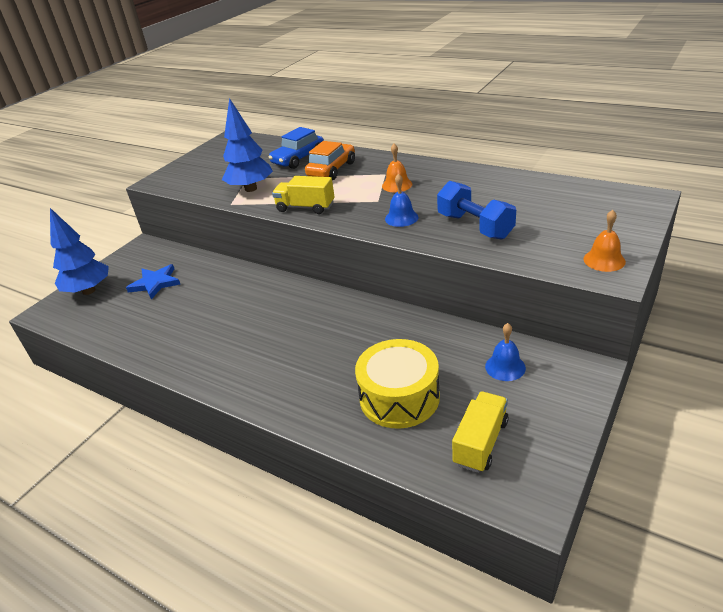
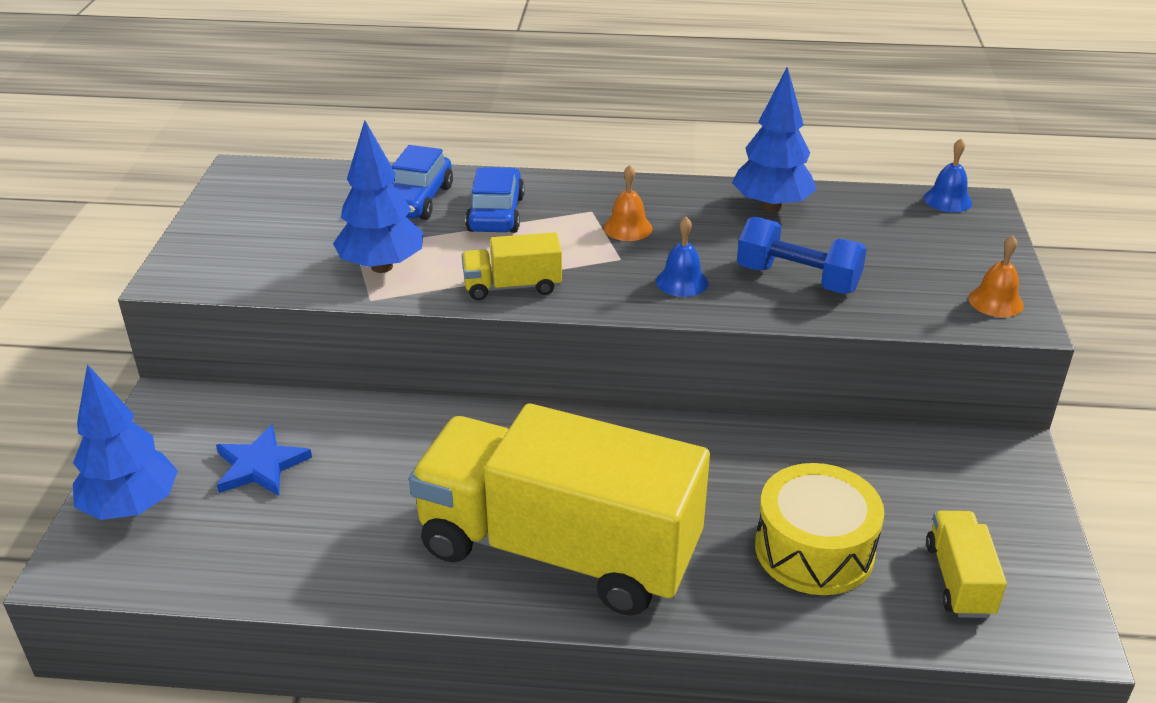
camera: 30 degrees left, 0 degrees up
(256, 359) = (558, 550): none -> yellow truck
(332, 170) = (496, 214): orange car -> blue car
(495, 183) = (771, 206): none -> blue tree
(505, 367) = (916, 472): blue bell -> blue bell (947, 200)

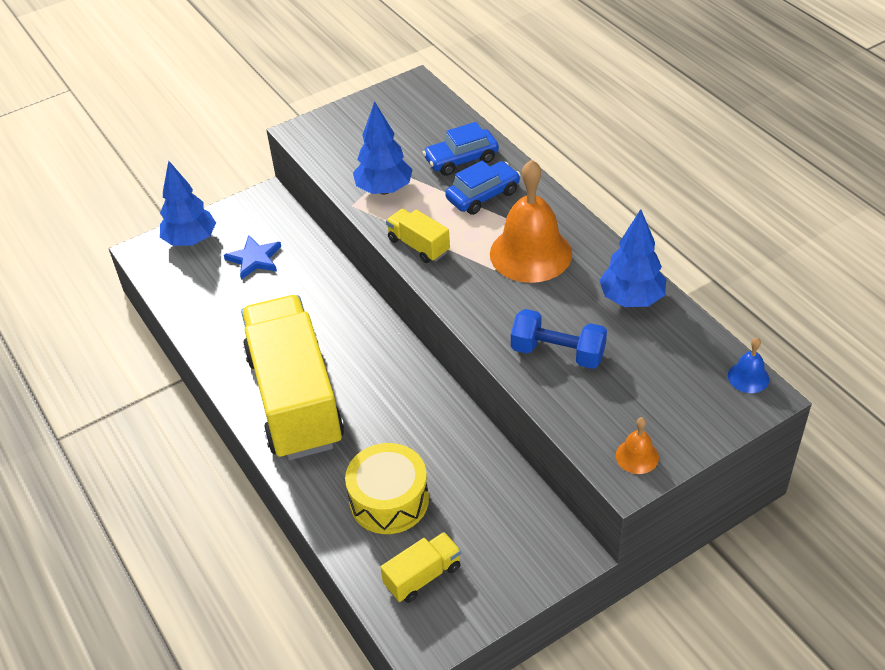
camera: 55 degrees right, 10 degrees up
(627, 228) = (530, 253): orange bell -> orange bell, size x2.25
(682, 281) = (498, 306): blue bell -> none
(797, 279) = (558, 353): blue dumbbell -> blue dumbbell turned 60 degrees counterclockwise

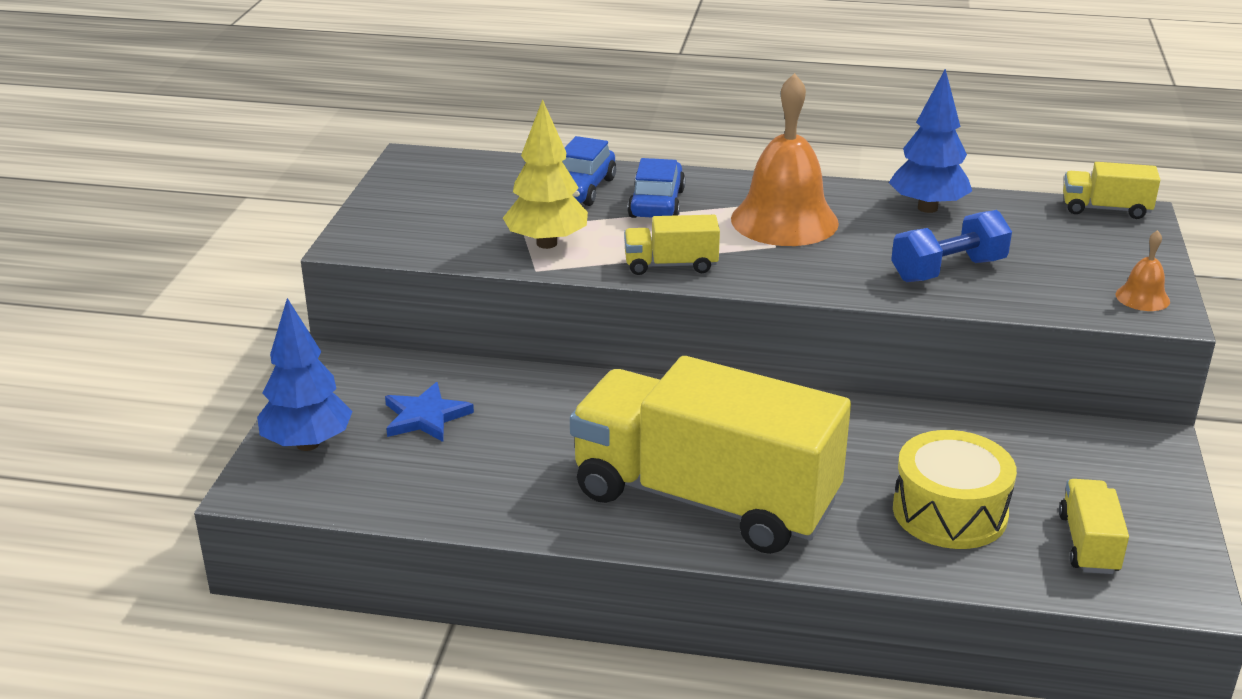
camera: 50 degrees left, 15 degrees down
(384, 189) = (547, 243): blue tree -> yellow tree
(748, 377) = (1105, 209): blue bell -> yellow truck

